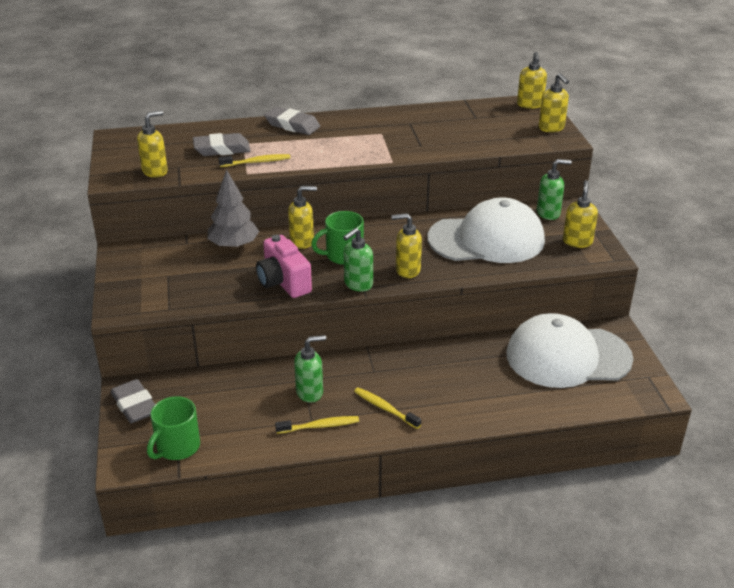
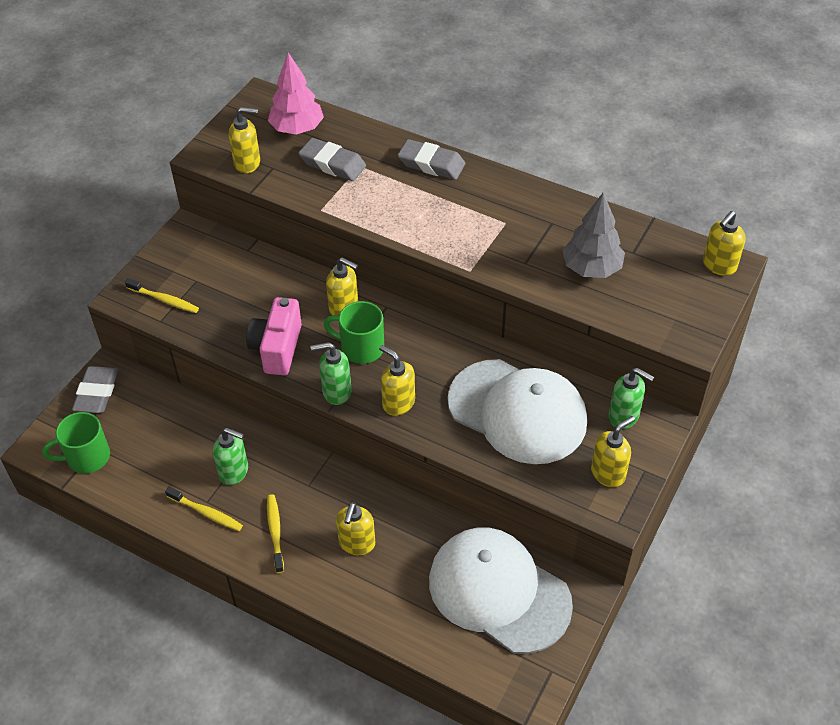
camera: 40 degrees right, 15 degrees up
(168, 142) = (297, 129): none -> pink tree
(234, 246) = (281, 277): grey tree -> grey tree (591, 268)
(256, 162) = (344, 199): yellow toothbrush -> yellow toothbrush (164, 300)
(292, 125) = (431, 164): grey eraser -> grey eraser turned 45 degrees counterclockwise
(551, 128) = (699, 315): yellow soap dispenser -> yellow soap dispenser (357, 544)

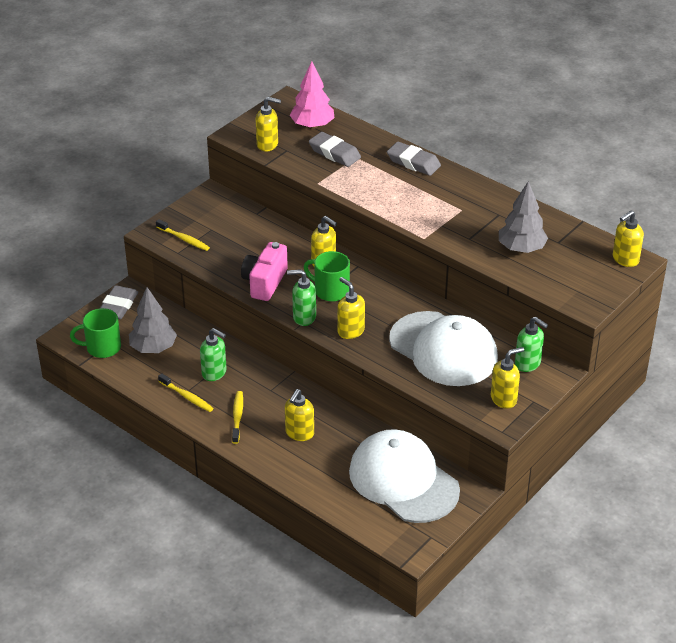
camera: 10 degrees right, 10 degrees down
(151, 448) = (153, 348): none -> grey tree

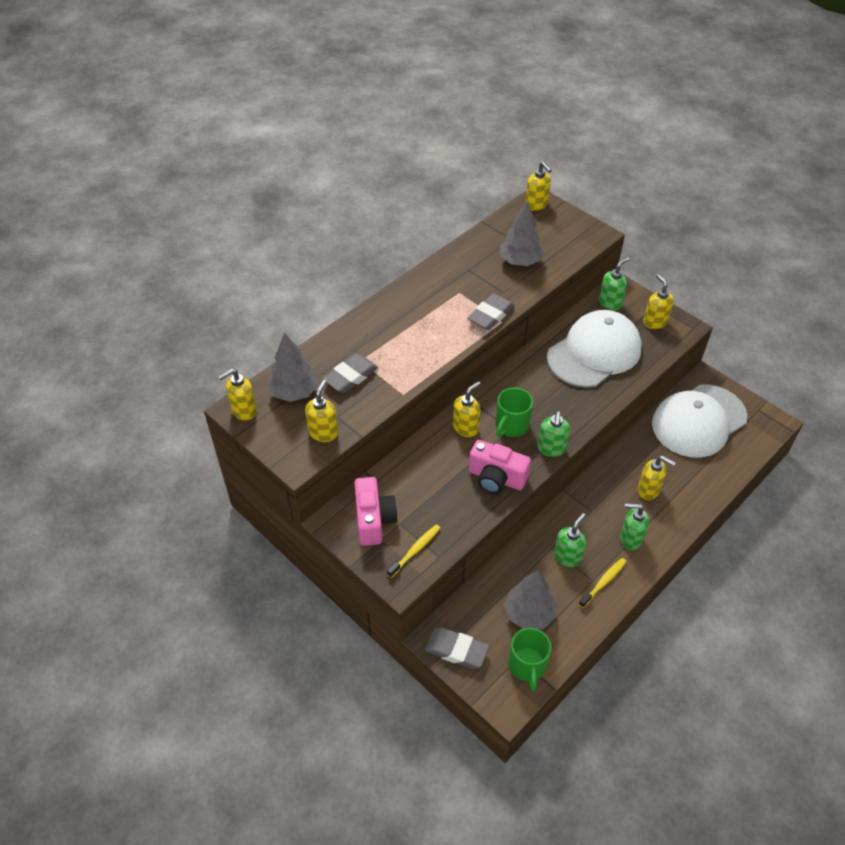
camera: 85 degrees left, 10 degrees up
(214, 215) = (374, 520): none -> pink camera
(237, 417) = (630, 539): yellow toothbrush -> green soap dispenser
(312, 126) = (294, 392): pink tree -> grey tree
(350, 331) = (571, 414): yellow soap dispenser -> yellow soap dispenser (244, 411)
(413, 162) = (378, 318): grey eraser -> grey eraser (490, 315)

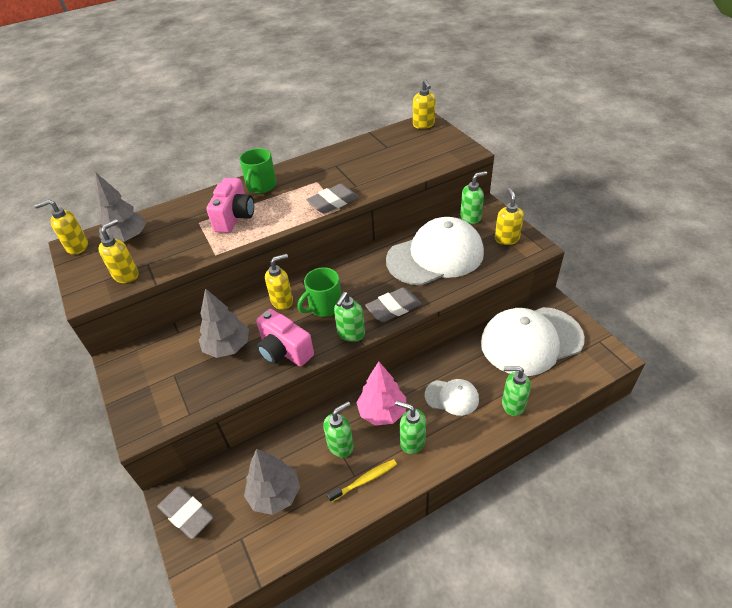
camera: 20 degrees right, 5 degrees down
(350, 376) = (181, 234): grey eraser -> grey eraser (393, 308)
(374, 520) = (153, 366): pink camera -> pink camera (235, 217)
(415, 550) = (171, 403): yellow toothbrush -> none
(520, 261) = (384, 164): grey tree -> grey tree (227, 347)
(527, 666) = (245, 550): green mug -> green mug (261, 186)
(591, 518) = (382, 412): none -> pink tree
(648, 490) = (452, 397): yellow soap dispenser -> white cap
(704, 485) = (512, 404): none -> green soap dispenser

